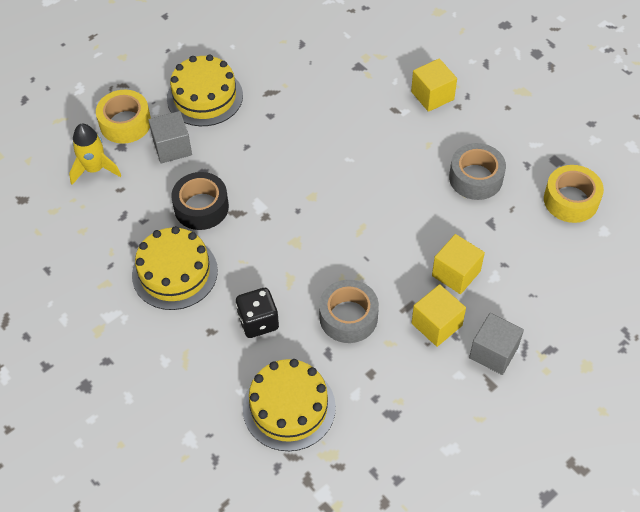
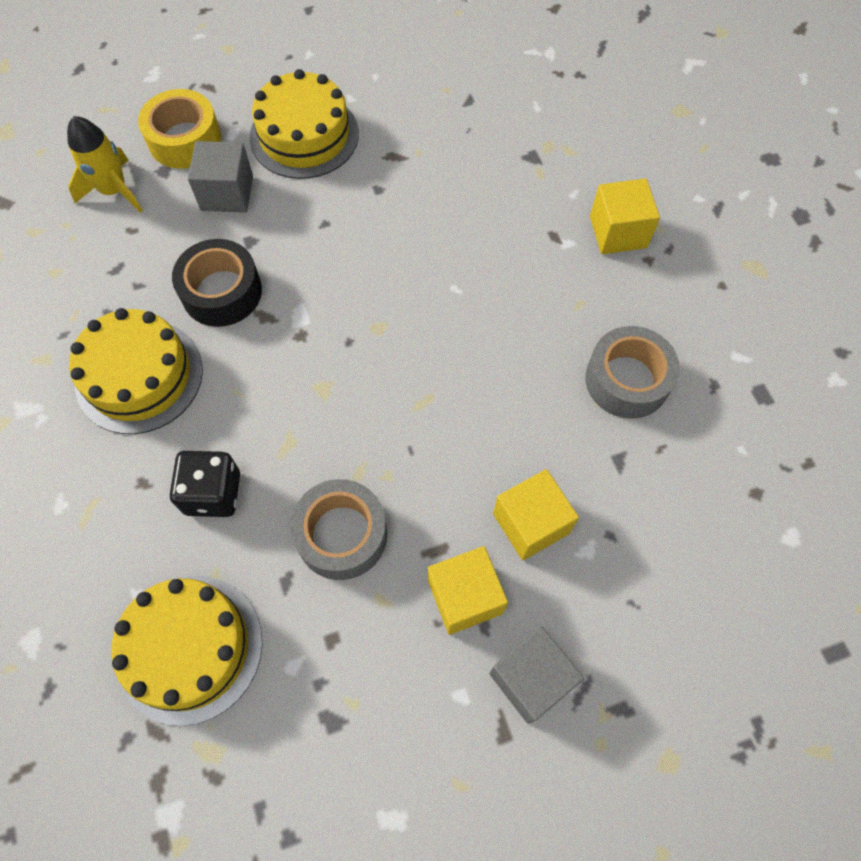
camera: 20 degrees right, 10 degrees up
(571, 200) = (759, 467): yellow tape -> none

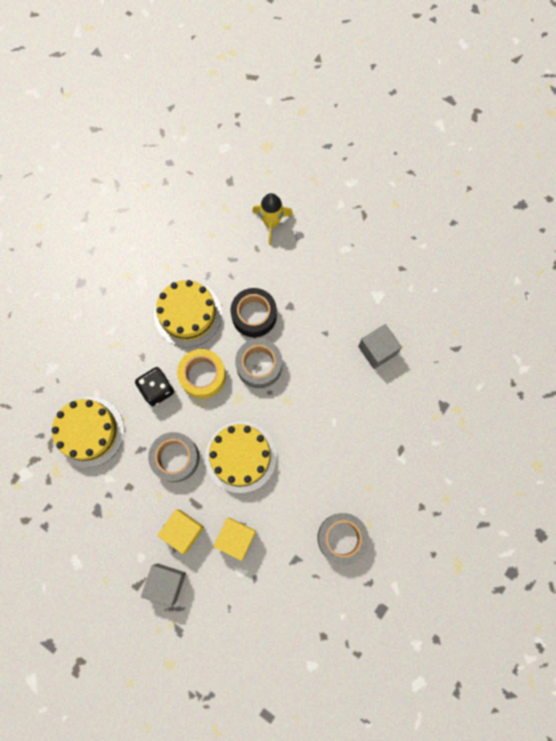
camera: 55 degrees right, 10 degrees up
(185, 140) = (324, 230): yellow tape -> yellow tape (203, 376)
(227, 193) = (308, 274): grey cube -> grey cube (377, 350)
(299, 330) = (259, 365): none -> grey tape
(304, 135) = (369, 284): yellow cake -> yellow cake (240, 456)
(618, 232) = (427, 481): yellow cube -> none

